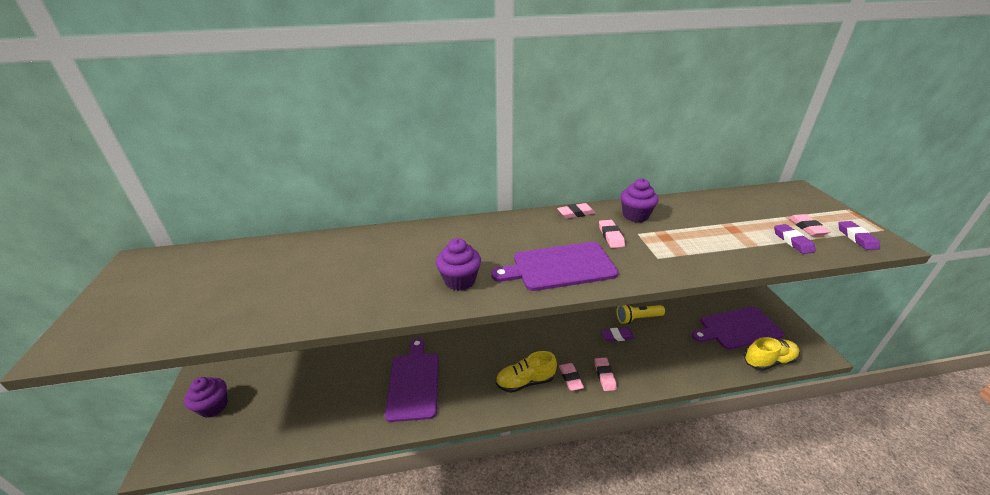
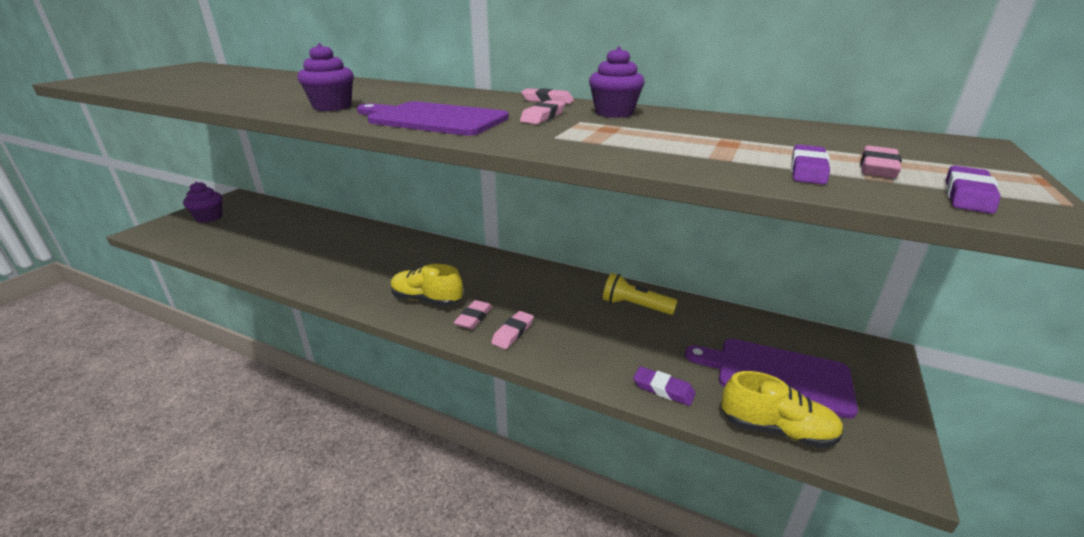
camera: 35 degrees right, 5 degrees down
(413, 382) = (339, 259): purple cutting board -> none
(617, 336) = (582, 309): purple eraser -> purple eraser (663, 389)

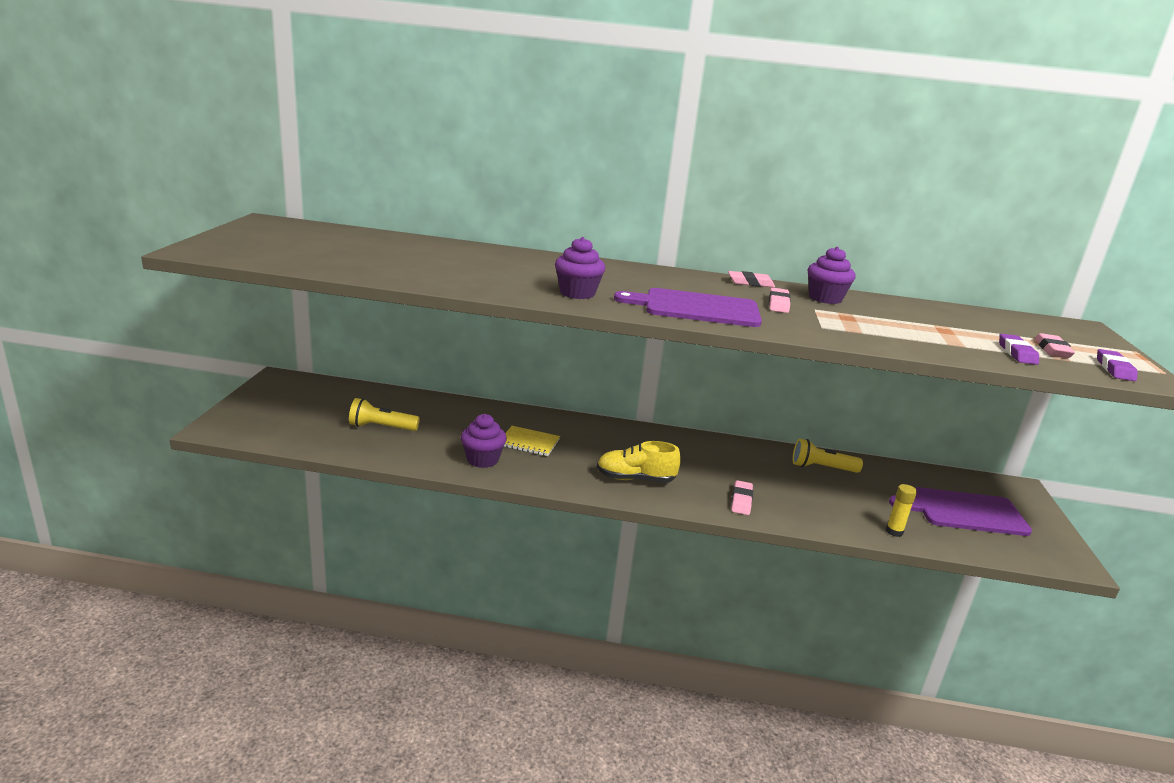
camera: 20 degrees left, 5 degrees down
(209, 217) = (280, 407): purple cupcake -> purple cupcake (482, 460)
(262, 237) = (381, 427): none -> yellow flashlight
(366, 258) = (529, 442): none -> yellow notebook
(474, 318) = (695, 491): pink eraser -> none
(663, 389) = (894, 531): purple eraser -> yellow glue stick
(776, 429) = (987, 549): yellow shoe -> none

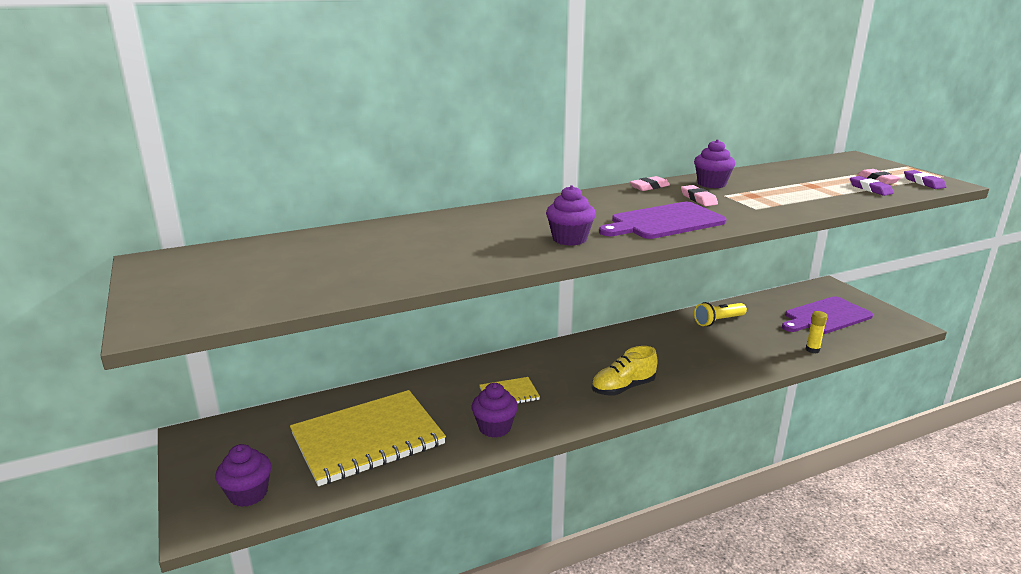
camera: 30 degrees left, 0 degrees up
(264, 425) = (248, 494): none -> purple cupcake
(381, 427) = (368, 439): yellow flashlight -> yellow notebook
(741, 501) = (708, 371): pink eraser -> none

